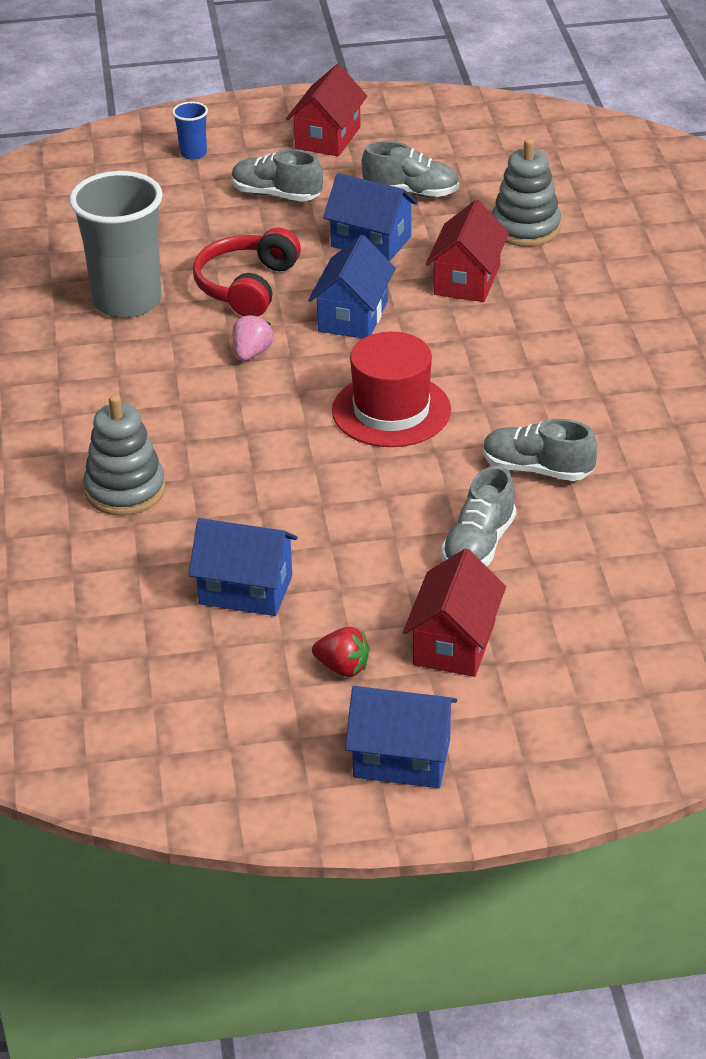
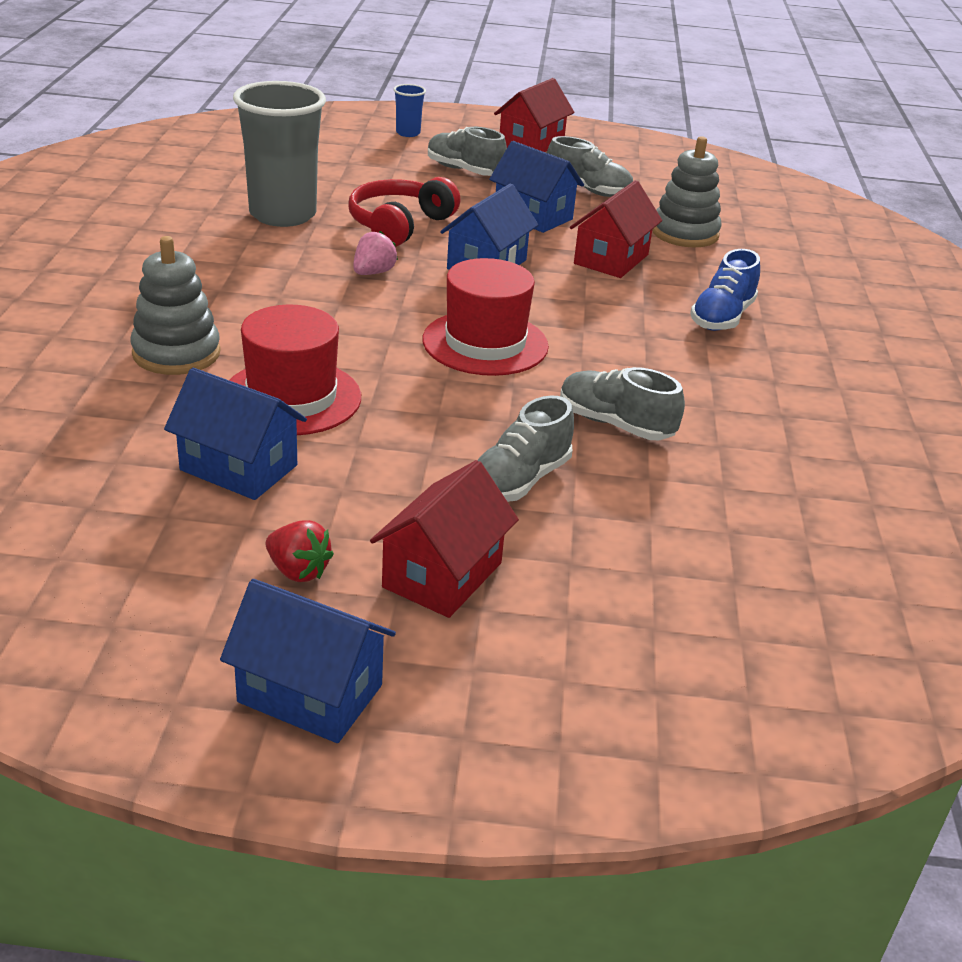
camera: 10 degrees right, 5 degrees down
(251, 511) = (292, 397): none -> red hat
(592, 327) = (722, 317): none -> blue shoe

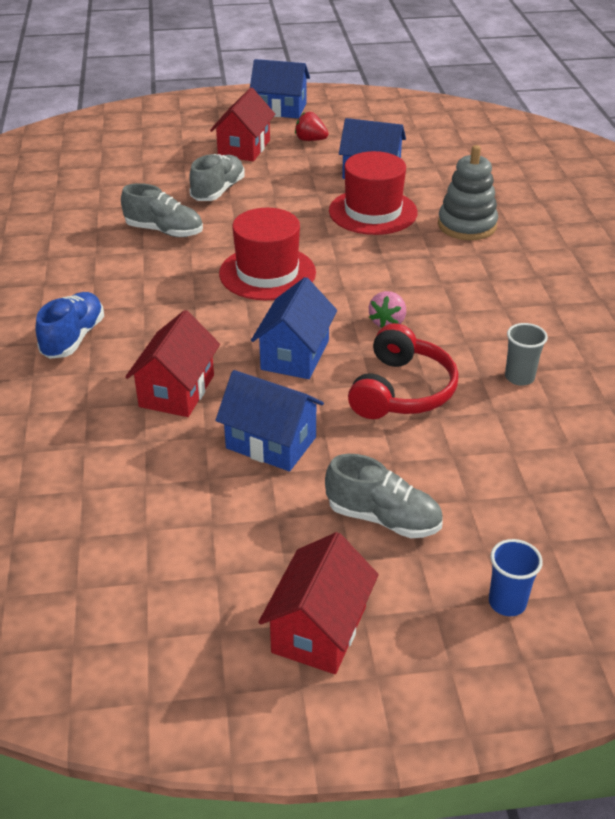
camera: 170 degrees right, 5 degrees up
(283, 215) = (519, 377): grey cup -> grey cup, size x0.43
(588, 190) = (215, 516): grey shoe -> none
(685, 233) = (94, 456): grey stacking toy -> none

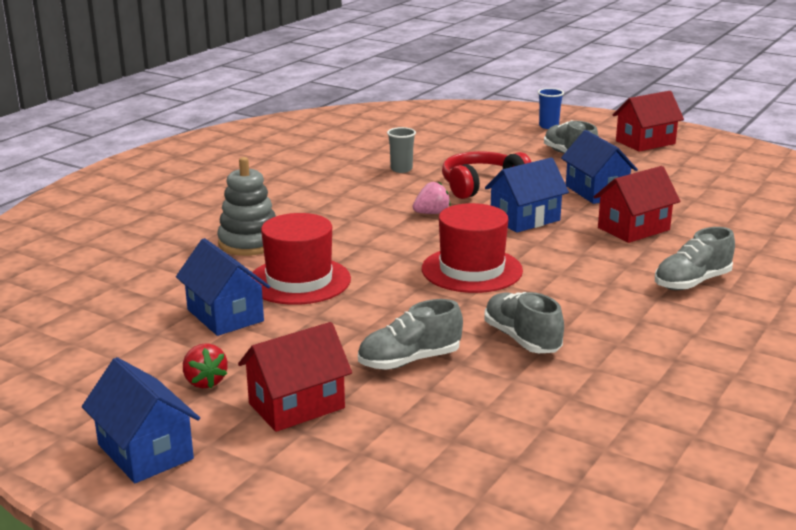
camera: 140 degrees left, 15 degrees down
(73, 338) = (692, 282): blue shoe -> grey shoe

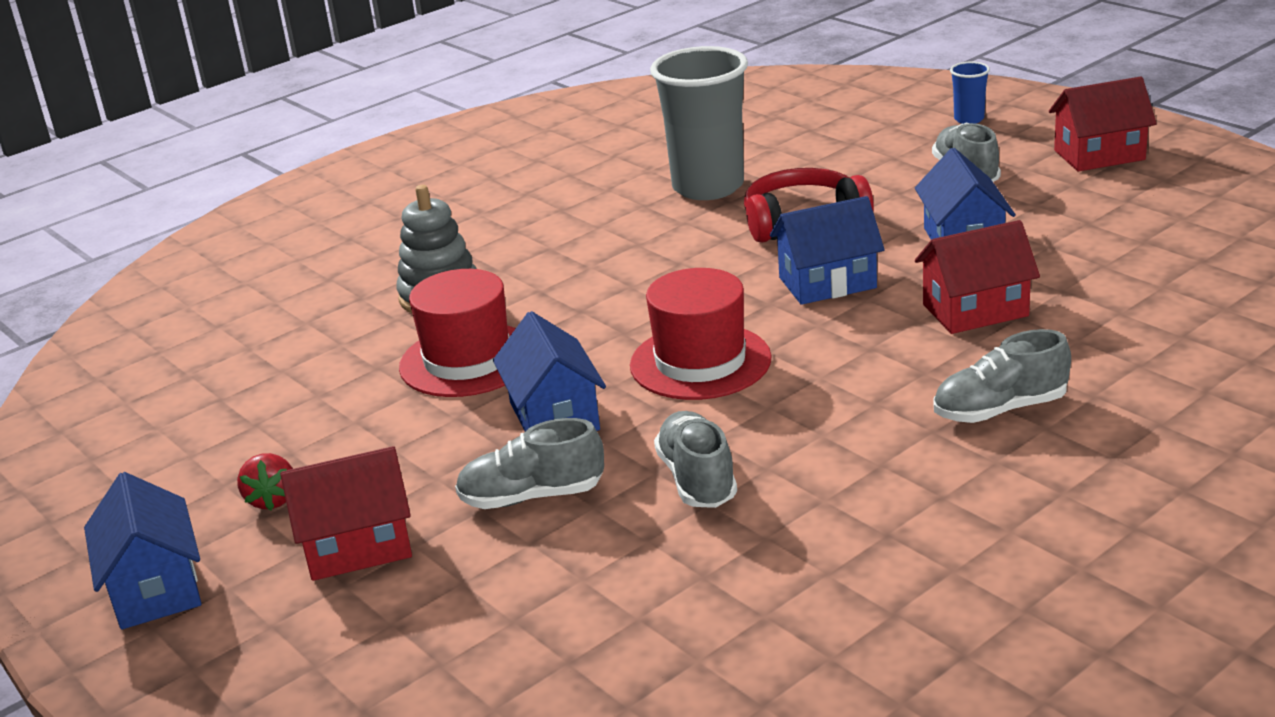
camera: 20 degrees right, 5 degrees up
(225, 315) = (349, 405): blue house -> blue house (554, 416)
(401, 169) = (708, 187): grey cup -> grey cup, size x2.31
(431, 213) = (704, 264): pink strawberry -> none

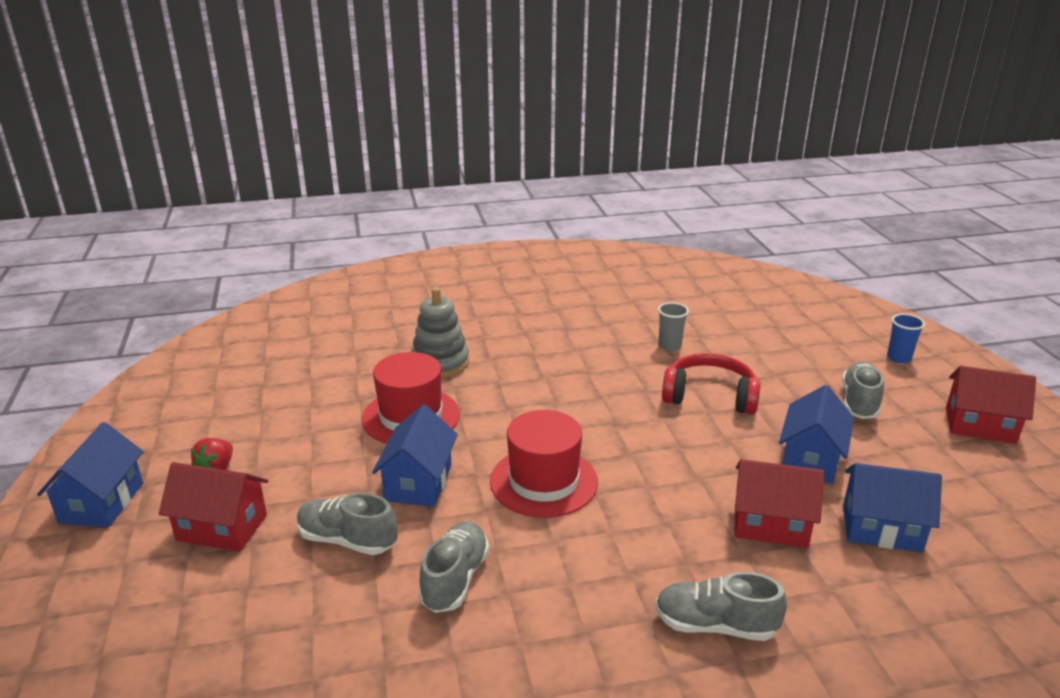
camera: 25 degrees right, 0 degrees up
(708, 187) = (669, 345): grey cup -> grey cup, size x0.43
(827, 283) = (683, 454): blue house -> blue house (881, 528)

